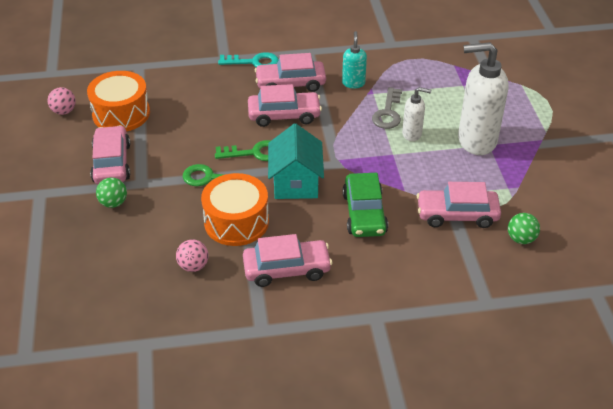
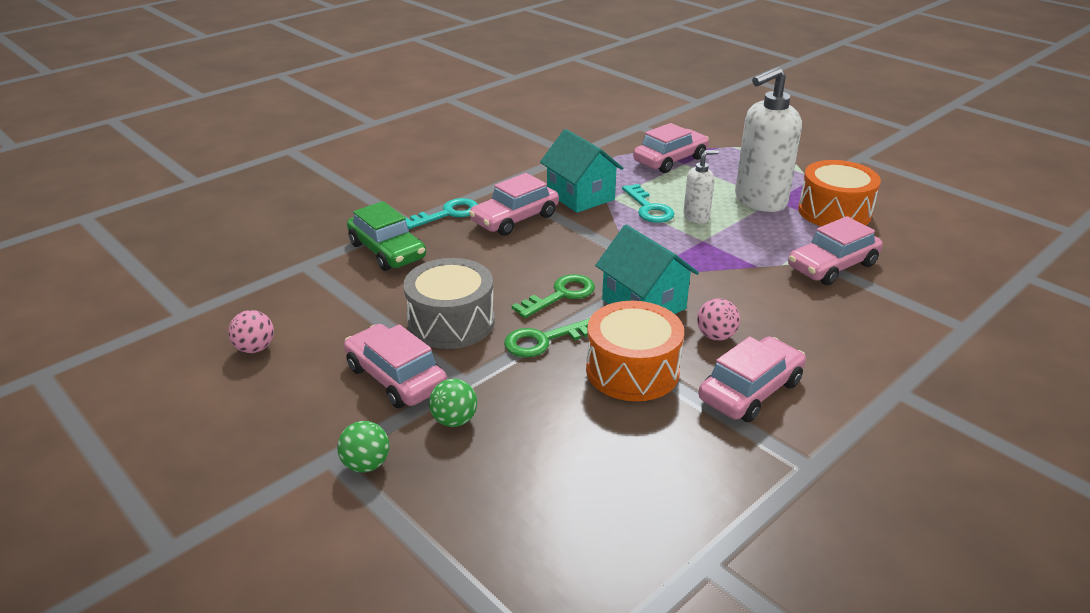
camera: 35 degrees left, 10 degrees down
(121, 114) = (343, 320): orange drum -> orange drum (834, 212)
(174, 142) = (451, 322): none -> grey drum
(193, 266) = (645, 440): pink ball -> pink ball (716, 336)
(284, 115) = (546, 248): pink car -> pink car (670, 160)
(353, 83) = (580, 196): turquoise soap dispenser -> turquoise house
(364, 213) = (750, 302): green car -> green car (387, 251)
(388, 113) = (649, 208): grey key -> turquoise key
(521, 239) = (911, 262): green ball -> green ball (366, 464)

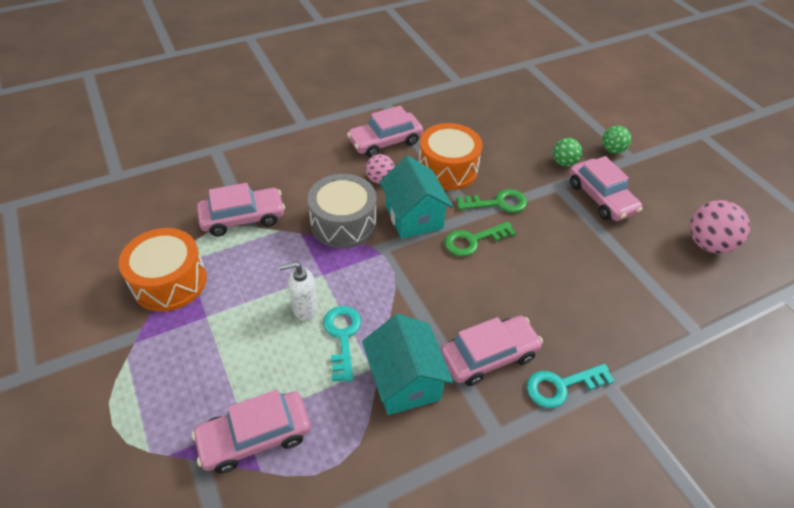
camera: 165 degrees left, 15 degrees up
(255, 348) = (707, 244): pink ball -> pink ball, size x1.65
(387, 251) = (622, 335): green car -> none
(451, 322) = (563, 234): grey drum -> grey drum (343, 223)
(759, 201) = (223, 318): white soap dispenser -> none

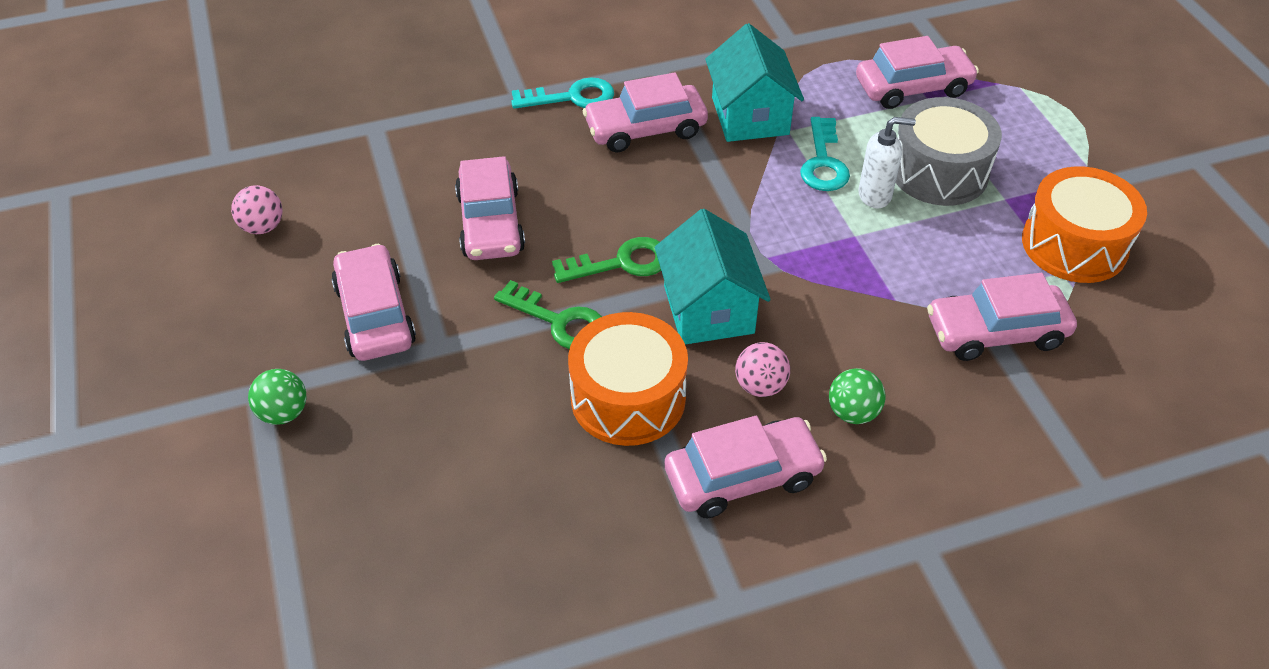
camera: 170 degrees left, 0 degrees up
(343, 223) = (826, 308): grey drum -> grey drum (939, 171)
(497, 203) = (559, 321): green key -> green key turned 150 degrees counterclockwise
(563, 163) = (398, 392): green ball -> green ball (853, 412)
(567, 260) = (490, 223): none -> pink car
(707, 244) = (263, 227): pink ball -> pink ball, size x0.61

